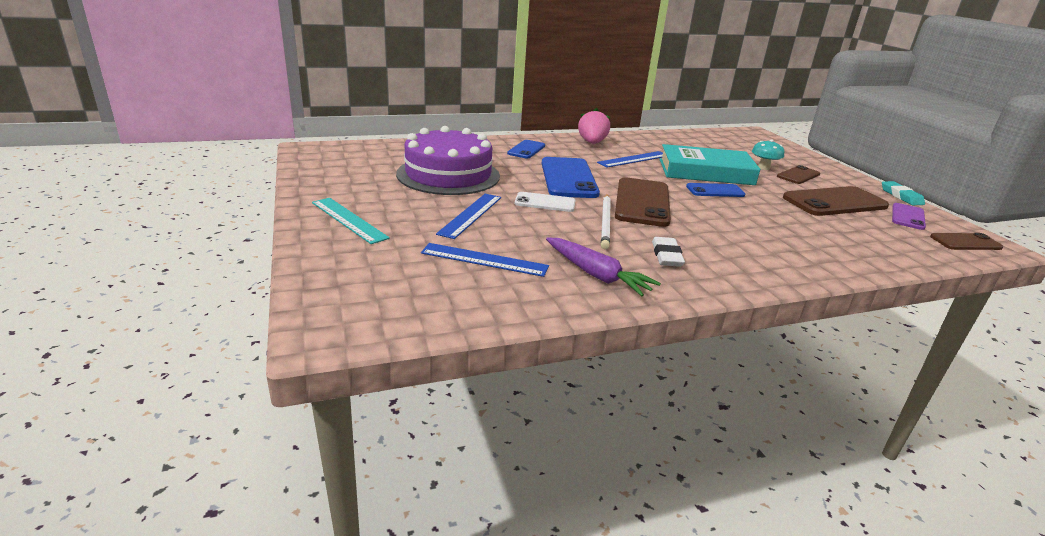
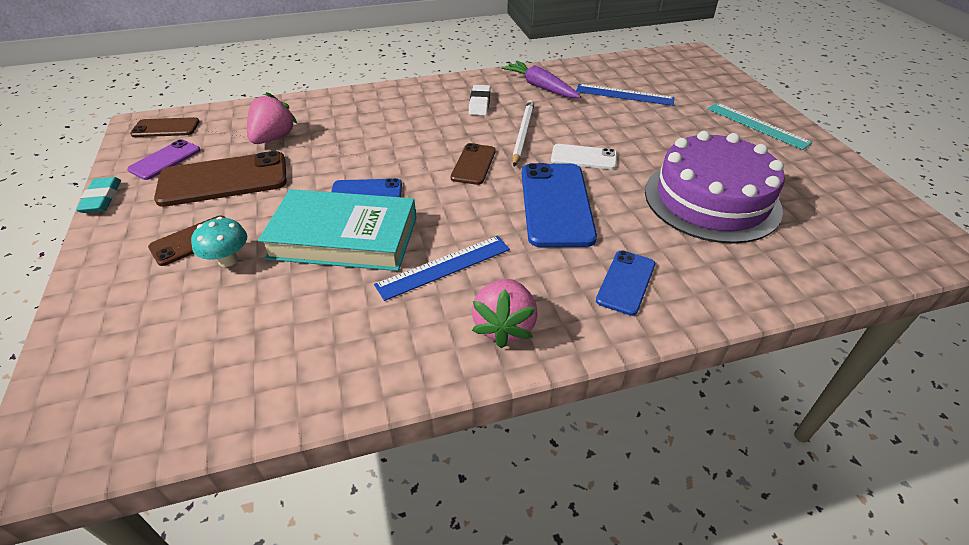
camera: 175 degrees left, 15 degrees up
(471, 215) = (653, 136): blue ruler -> none
(642, 202) = (473, 164): brown phone -> brown phone, size x0.56
(845, 229) = (273, 138): none -> pink strawberry

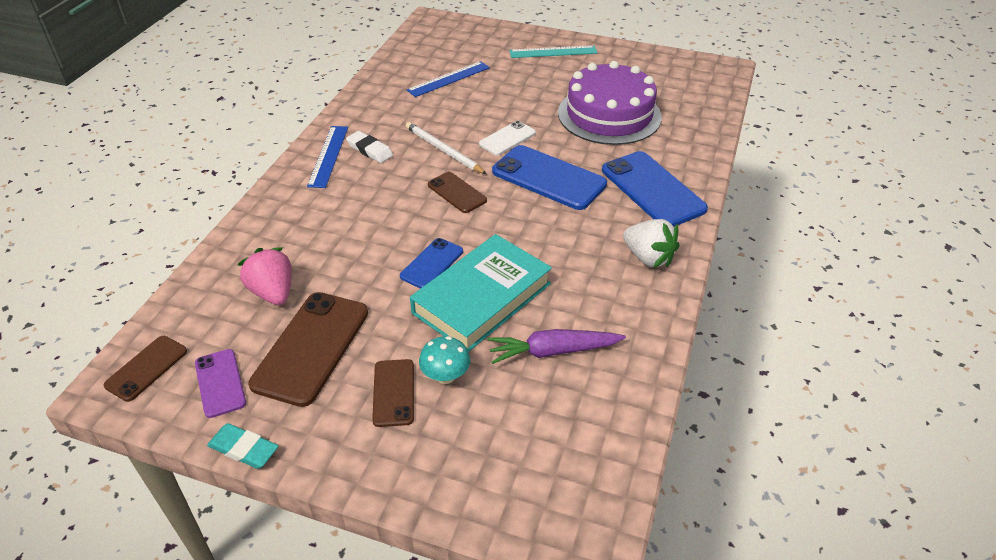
camera: 55 degrees left, 0 degrees up
(444, 267) = (566, 260): blue ruler -> blue ruler (328, 156)
(504, 326) = (648, 258): pink strawberry -> white strawberry
(540, 87) = (385, 109): purple carrot -> purple carrot (553, 351)
(625, 282) = (652, 189): blue phone -> blue phone, size x1.80

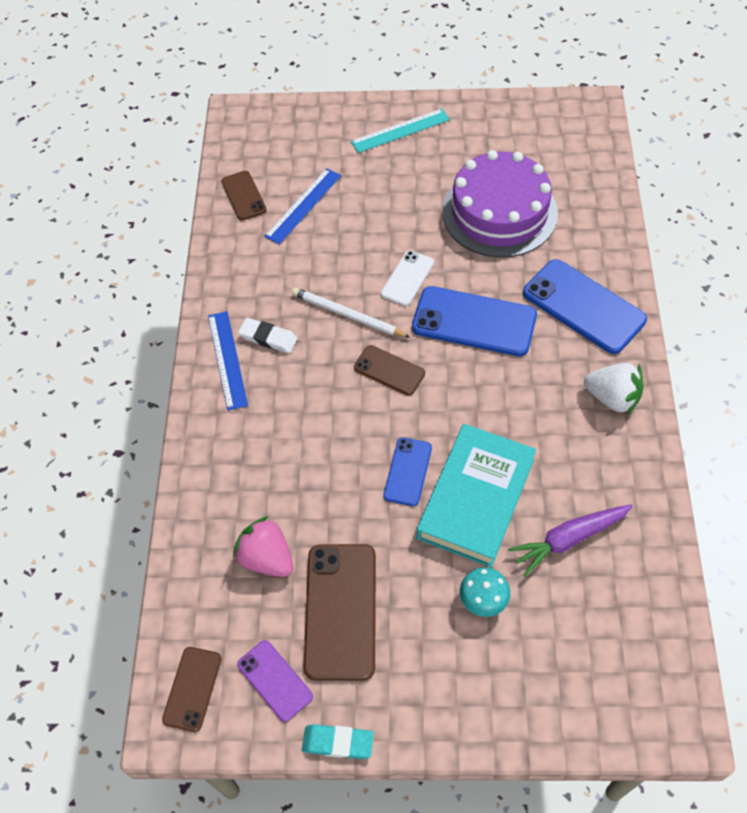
camera: 15 degrees left, 15 degrees up
(394, 393) = (444, 635): brown phone -> brown phone (243, 196)

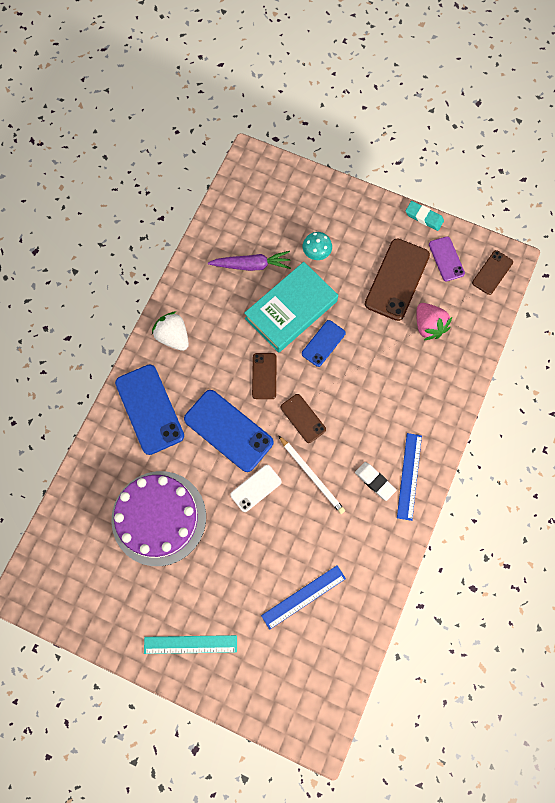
camera: 160 degrees left, 15 degrees up
(243, 196) = (347, 631): brown phone -> brown phone (264, 376)

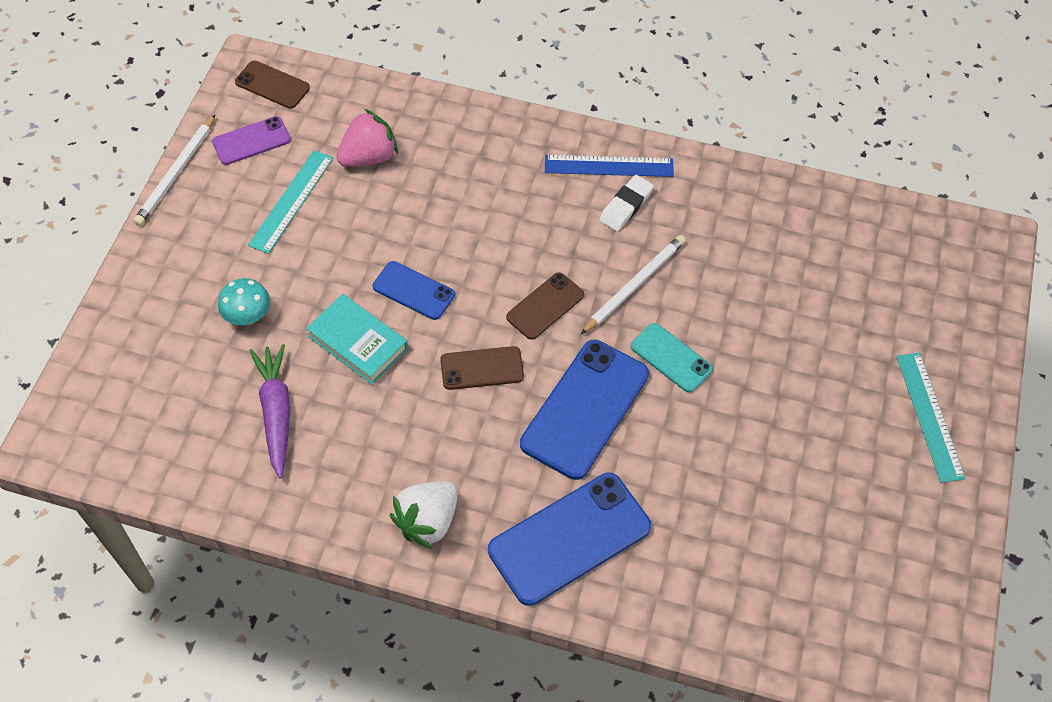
camera: 100 degrees left, 15 degrees down
(159, 518) = (752, 492): purple cake -> none
(256, 488) = (671, 358): white phone -> turquoise phone
(291, 310) = (358, 342): turquoise book -> turquoise book, size x0.63
(303, 597) = (815, 278): blue ruler -> none
(397, 279) = (291, 201): brown phone -> turquoise ruler
(424, 217) = (176, 173): turquoise eraser -> white pencil

